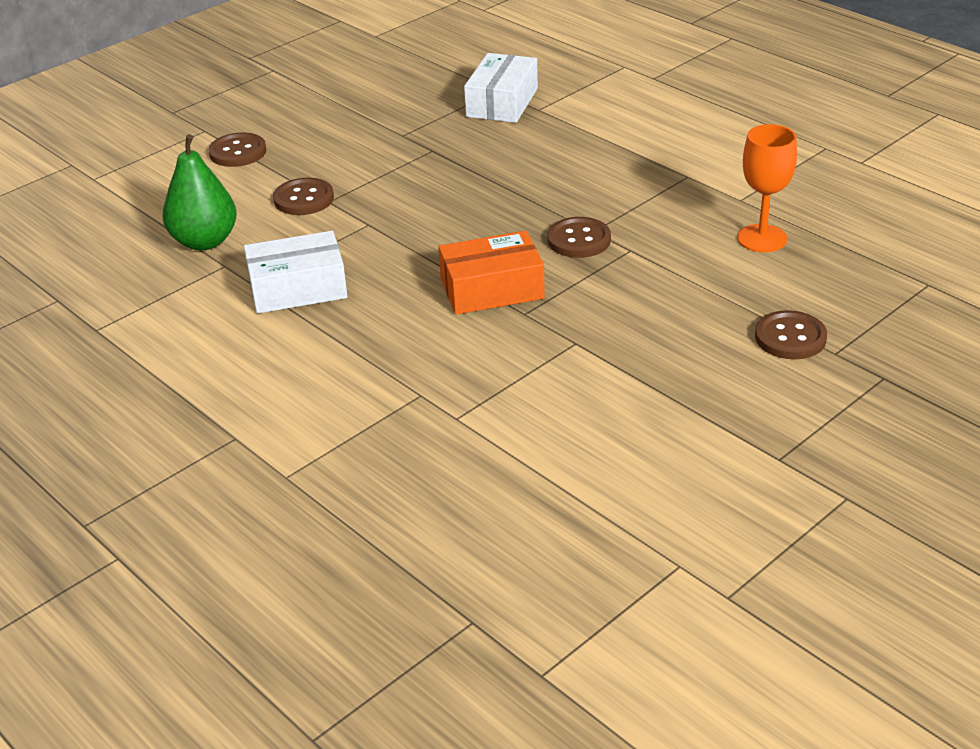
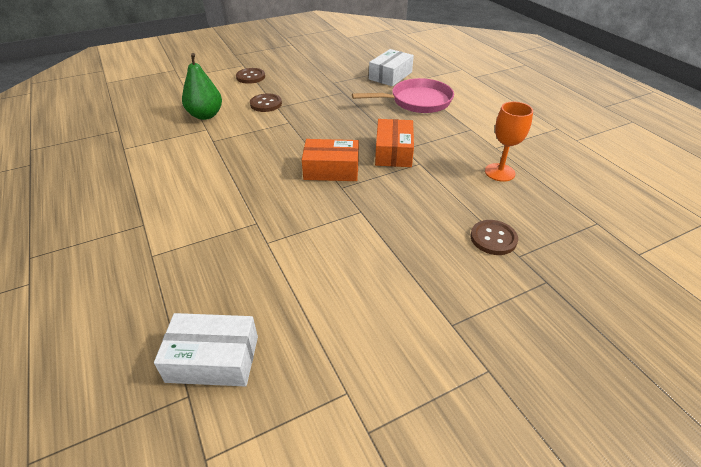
camera: 15 degrees right, 5 degrees up
(297, 288) = (232, 148): white box -> white box (213, 359)
(574, 143) = (417, 101): none -> pink pan
(579, 240) = (393, 152): brown button -> orange box

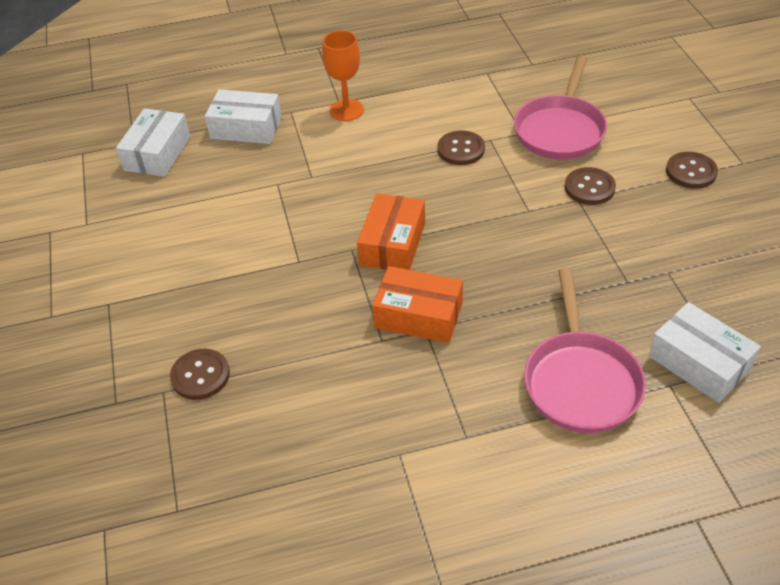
camera: 105 degrees right, 5 degrees up
(174, 285) = (246, 127): none -> white box
(205, 115) = (560, 130): green pear -> pink pan
(224, 151) = (461, 149): none -> brown button
(499, 172) = (329, 433): orange goblet -> orange goblet (346, 110)

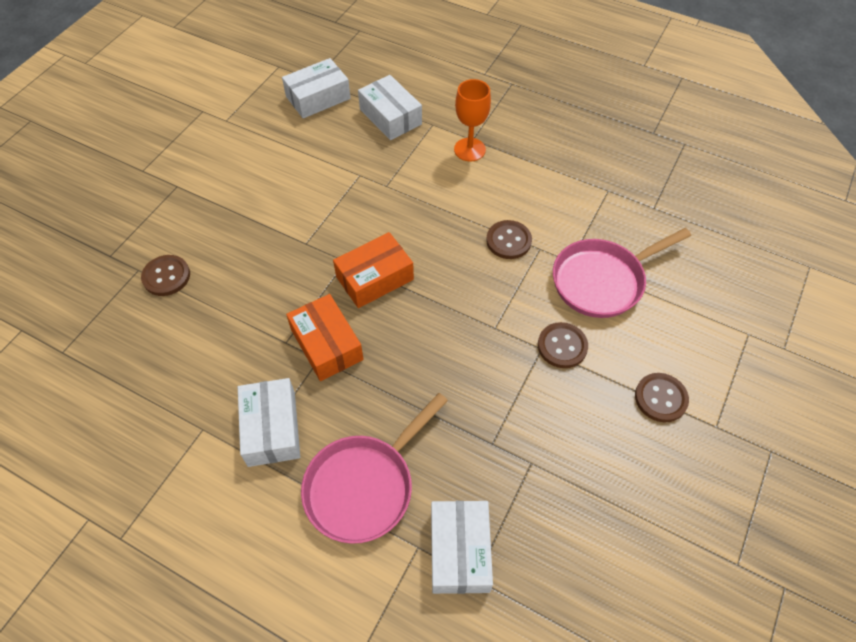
camera: 40 degrees right, 10 degrees up
(456, 405) = (272, 428): none -> white box

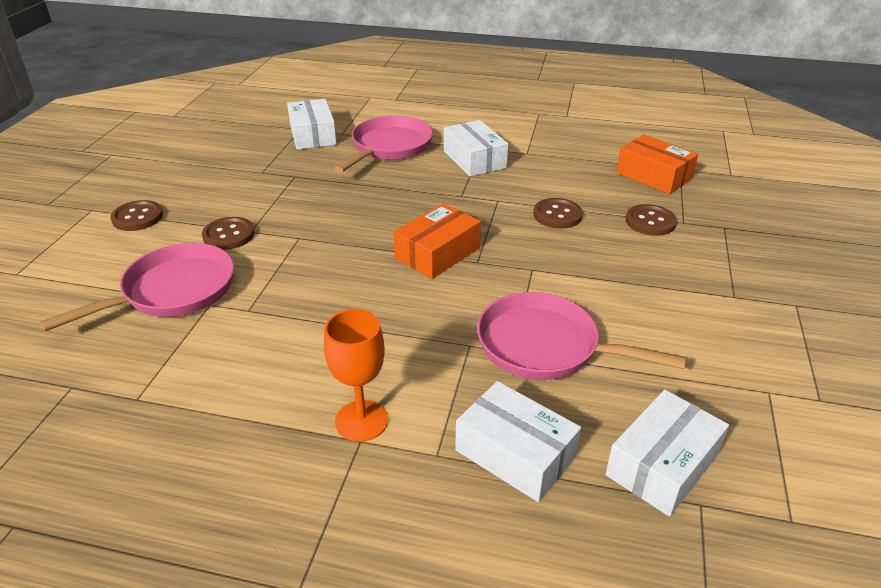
camera: 165 degrees right, 20 degrees down
(327, 344) = (459, 204): orange box -> orange box (653, 176)
(337, 174) = (545, 346): none -> pink pan
(508, 241) = (288, 311): brown button -> brown button (557, 215)

